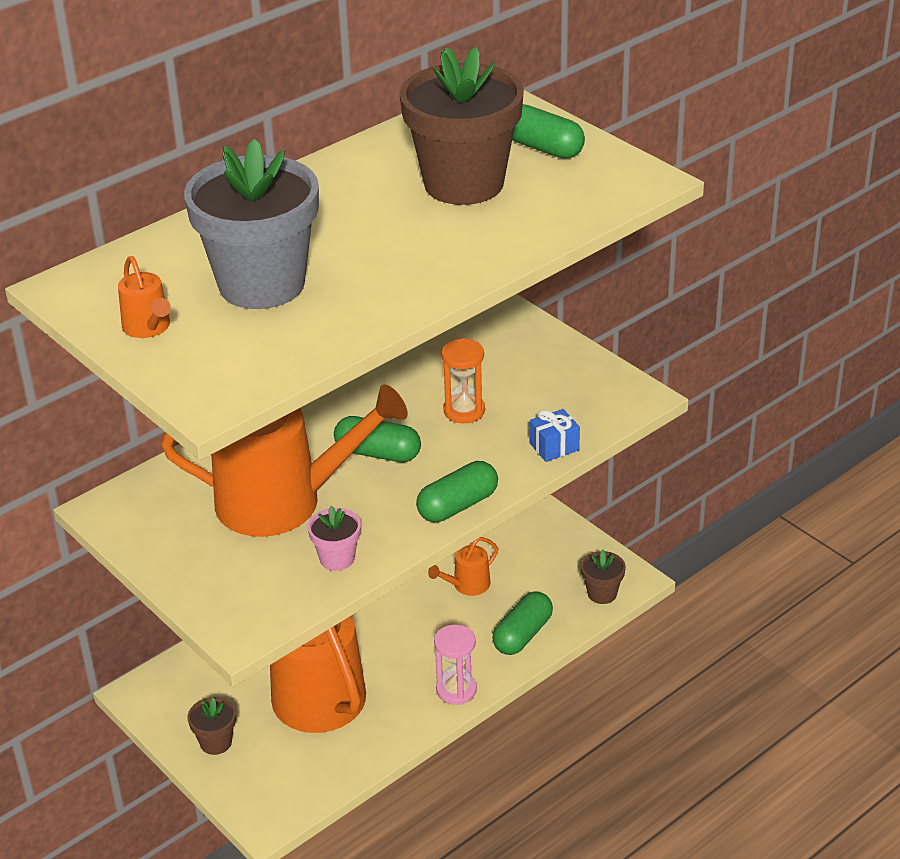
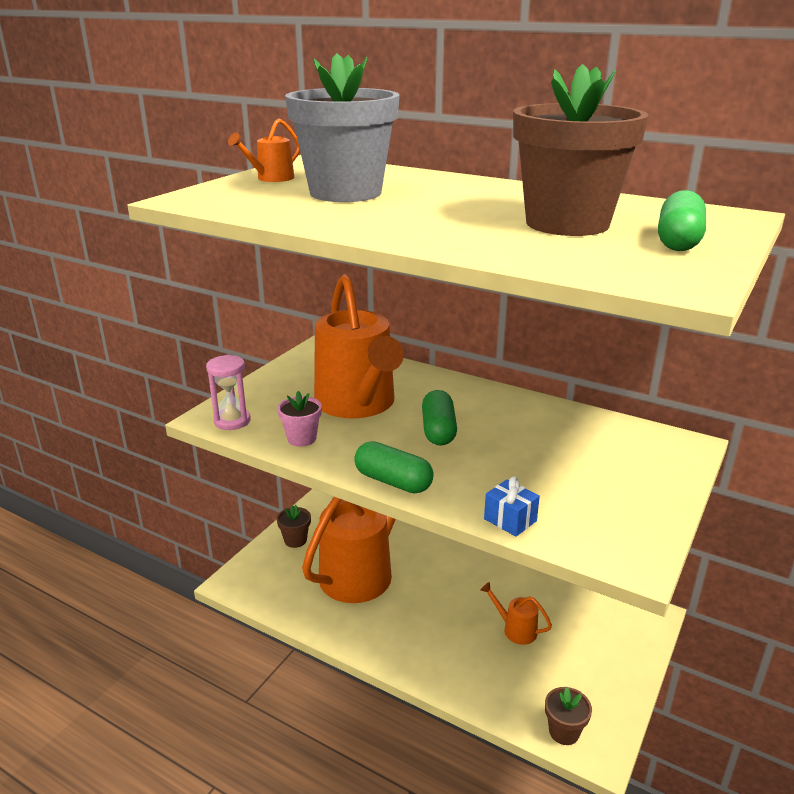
camera: 70 degrees right, 10 degrees down
(456, 690) = (393, 654): pink hourglass -> pink hourglass (232, 421)
(464, 411) = (524, 460): orange hourglass -> none
(523, 635) = (477, 683): green capsule -> none

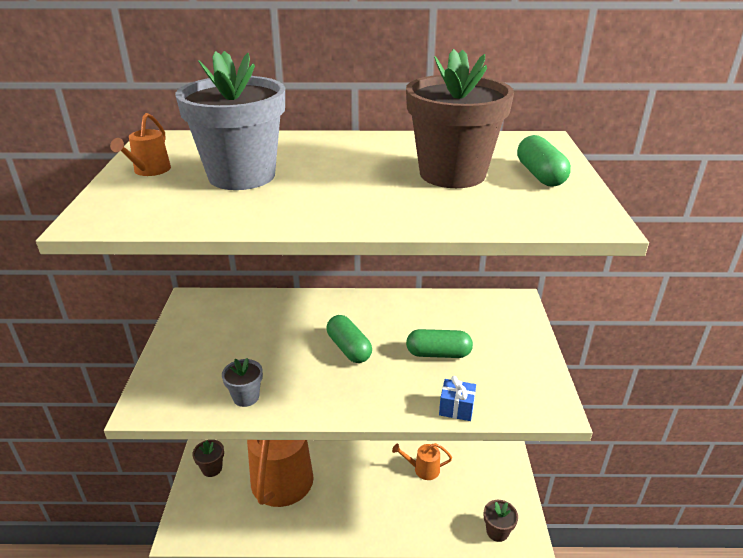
camera: 30 degrees left, 5 degrees up
(232, 421) = (168, 402): pink hourglass -> none
(301, 438) = (246, 397): pink flower pot -> grey flower pot
(358, 404) = (267, 346): orange watering can -> none
(393, 481) = (351, 409): green capsule -> green capsule (438, 354)

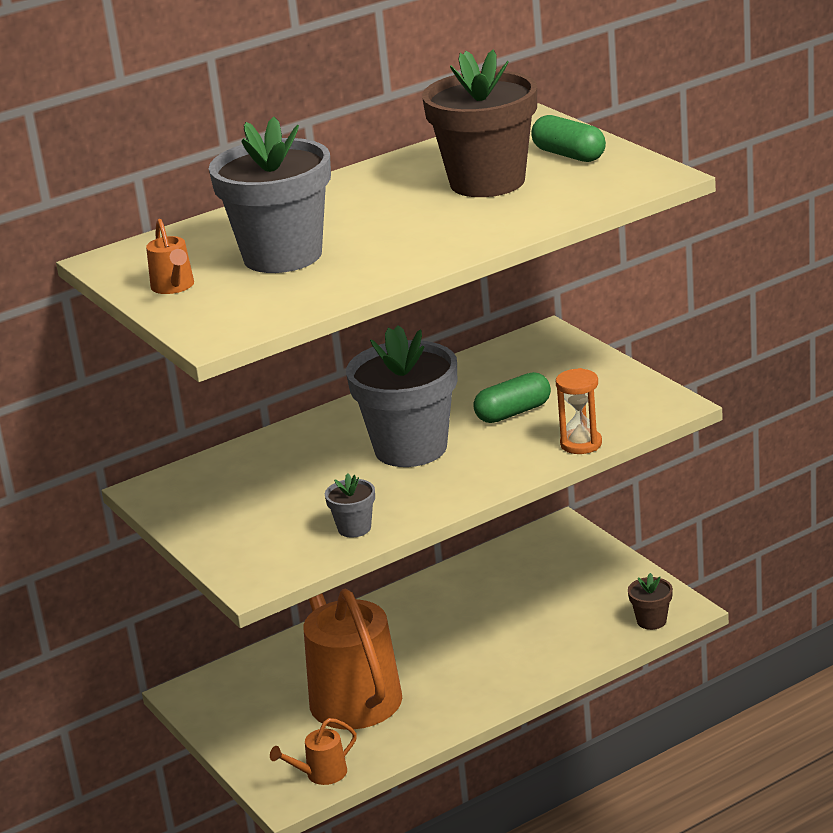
camera: 30 degrees left, 5 degrees down
(212, 468) = (250, 735): brown flower pot -> none
(349, 348) = (411, 448): green capsule -> grey flower pot
(423, 469) = (518, 612): orange watering can -> orange watering can (321, 774)
(456, 408) = (581, 444): blue gift -> orange hourglass

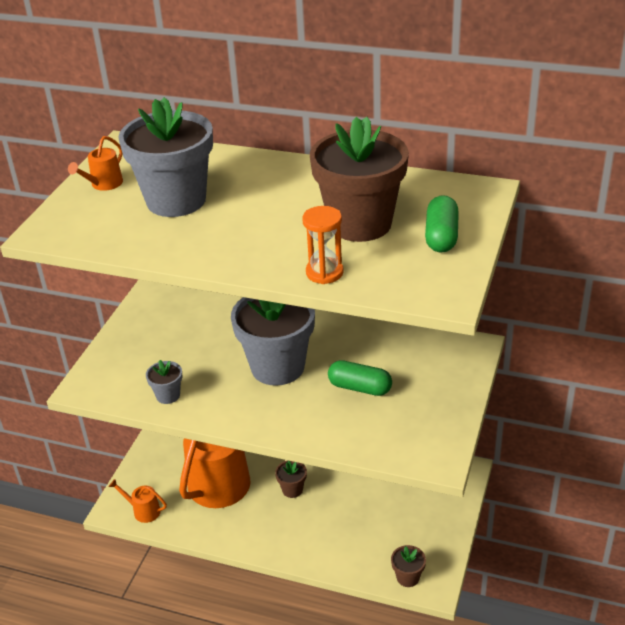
camera: 50 degrees right, 10 degrees up
(437, 650) = (292, 490): none -> brown flower pot
(581, 444) = (348, 442): orange hourglass -> orange hourglass (324, 273)

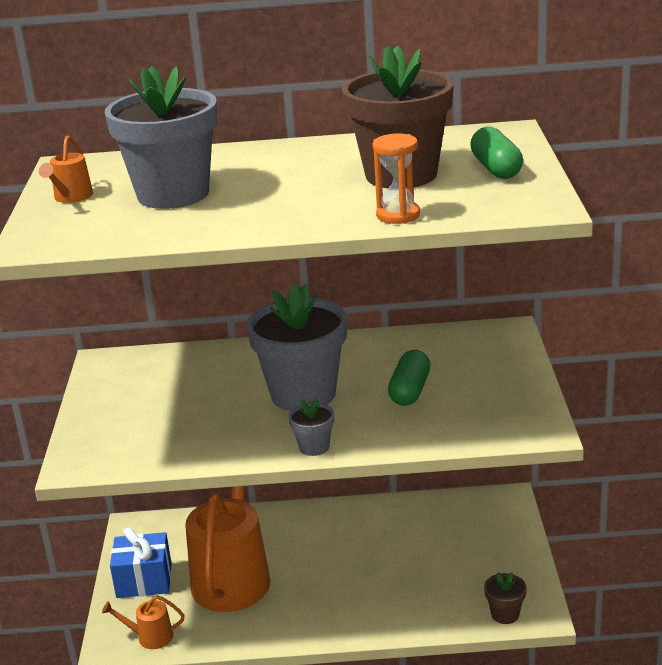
camera: 20 degrees left, 10 degrees down
(161, 461) = (144, 581): none -> blue gift
(168, 395) = (189, 448): grey flower pot -> grey flower pot (314, 447)
(292, 490) = (323, 567): brown flower pot -> none
(360, 388) = (410, 391): green capsule -> green capsule turned 75 degrees counterclockwise

